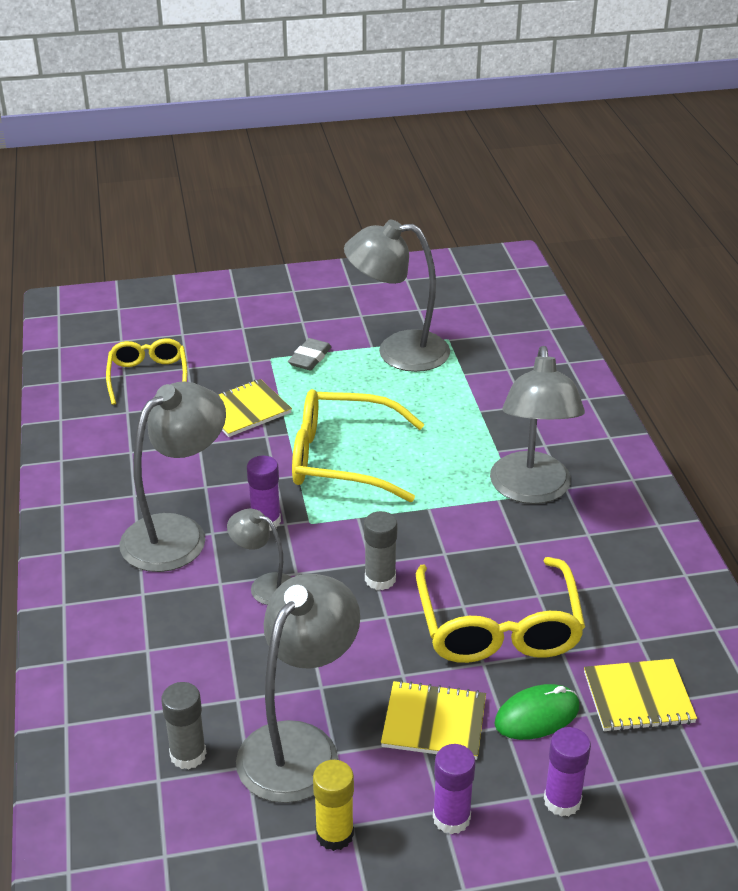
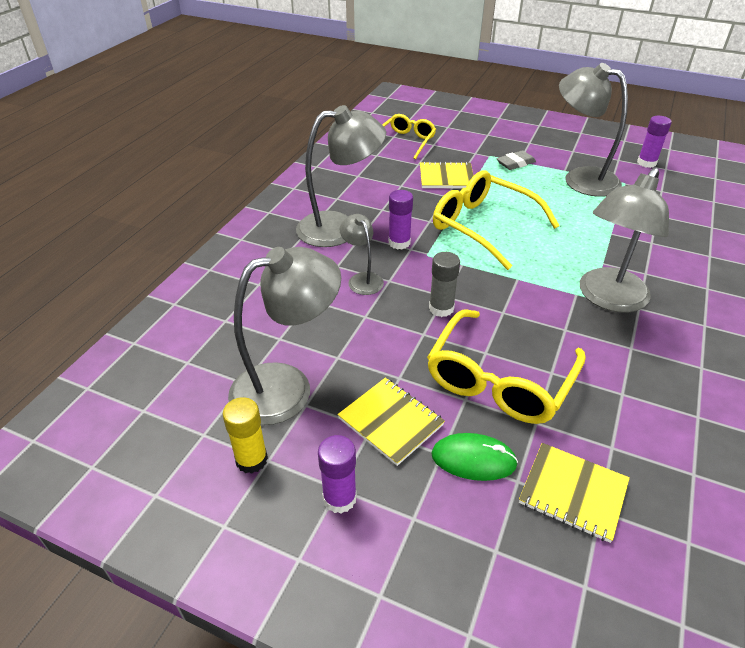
camera: 35 degrees right, 5 degrees up
(188, 755) = (218, 356): grey glue stick -> none
(562, 801) = (436, 538): purple glue stick -> purple glue stick (646, 163)

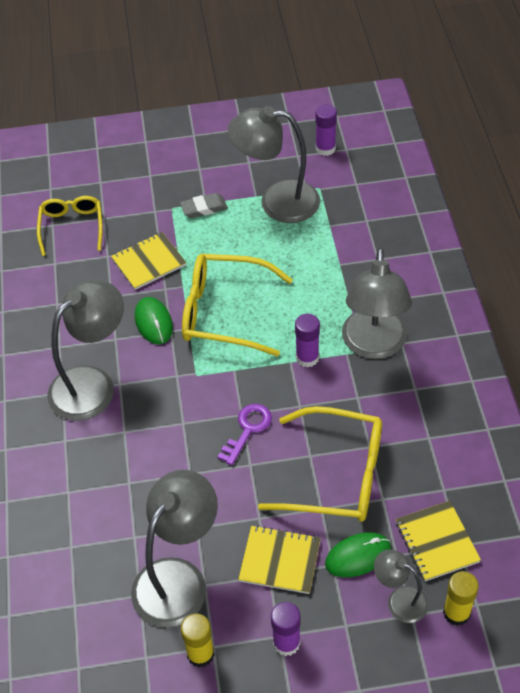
camera: 30 degrees left, 10 degrees up
(362, 279) = (158, 434): grey lamp -> grey lamp (399, 600)
(399, 243) = (161, 373): purple glue stick -> purple glue stick (307, 358)
(420, 211) = (153, 322): none -> green mouse
(441, 308) = (247, 430): grey glue stick -> purple key
(500, 379) = (336, 475): yellow glasses -> yellow glasses turned 75 degrees counterclockwise
(515, 163) = (204, 208): grey eraser -> grey eraser turned 45 degrees clockwise
(553, 580) = (456, 613): none -> yellow glue stick
(573, 493) = (436, 542): yellow notebook -> yellow notebook turned 75 degrees clockwise

